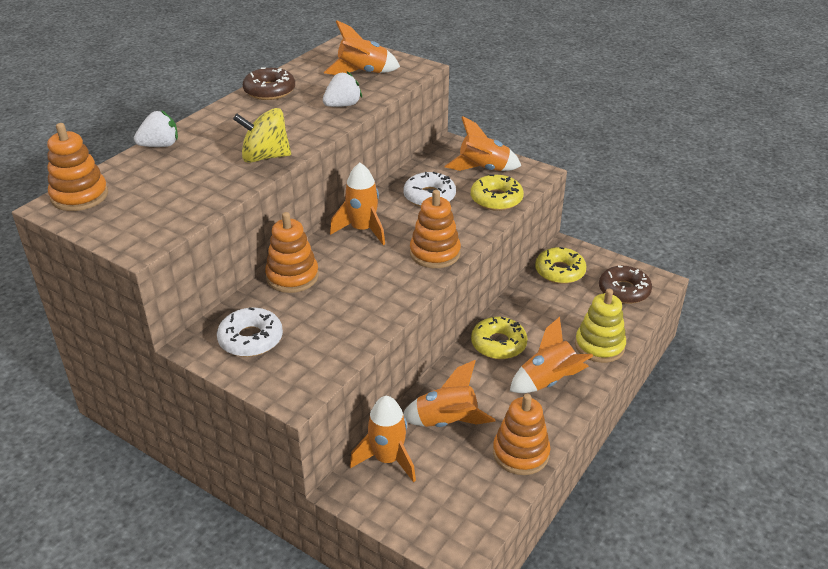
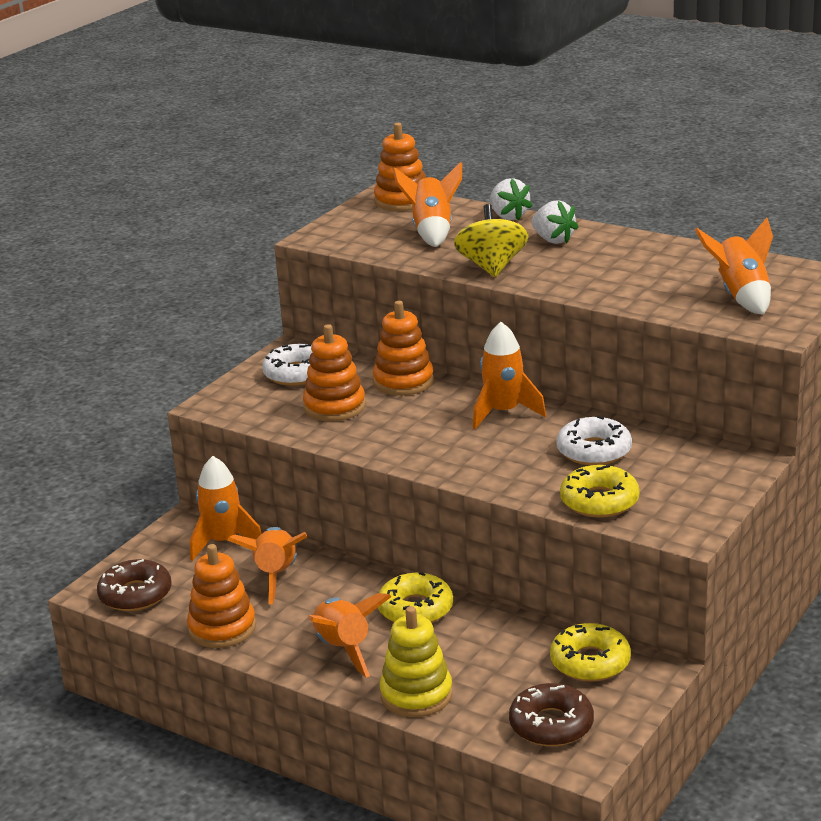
camera: 90 degrees right, 10 degrees down
(269, 91) = (662, 249): brown donut -> brown donut (135, 594)
(342, 105) = (635, 293): white strawberry -> white strawberry (553, 240)
(435, 253) = (458, 462): orange stacking toy -> orange stacking toy (334, 407)
(483, 169) = (682, 488): orange rocket -> orange rocket (432, 231)

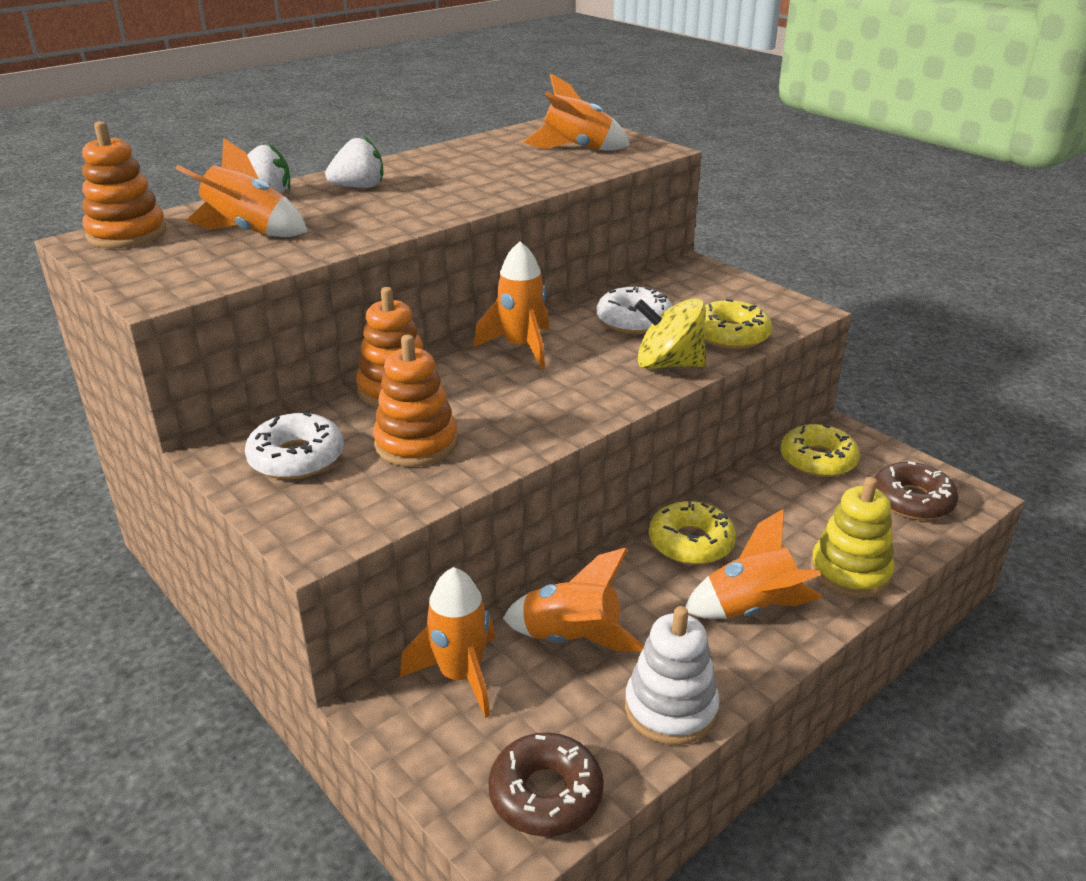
camera: 75 degrees left, 5 degrees up
(222, 628) = (670, 709): orange stacking toy -> white stacking toy
(492, 267) = (391, 220): yellow spinning top -> yellow spinning top (668, 364)

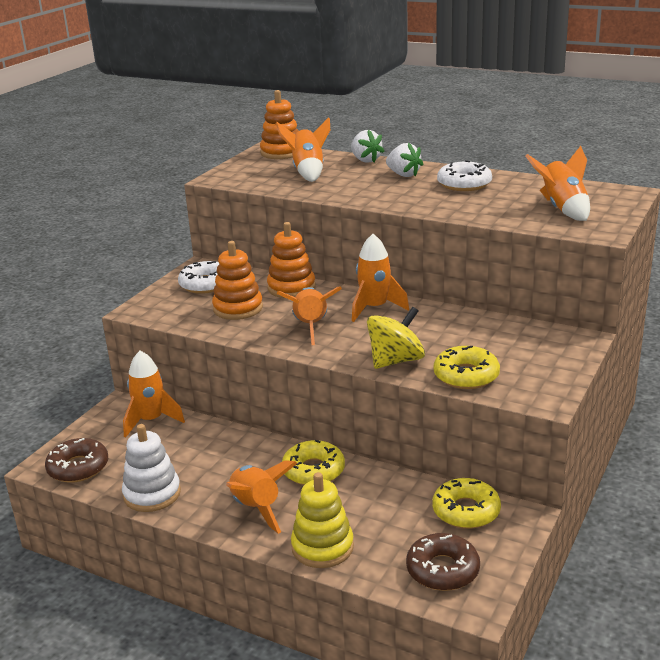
camera: 70 degrees right, 5 degrees down
(571, 639) = (195, 447): orange rocket -> orange rocket (310, 327)
(634, 320) = (453, 335): white donut -> white donut (464, 184)
(668, 364) = (396, 361): yellow spinning top -> yellow spinning top turned 60 degrees clockwise

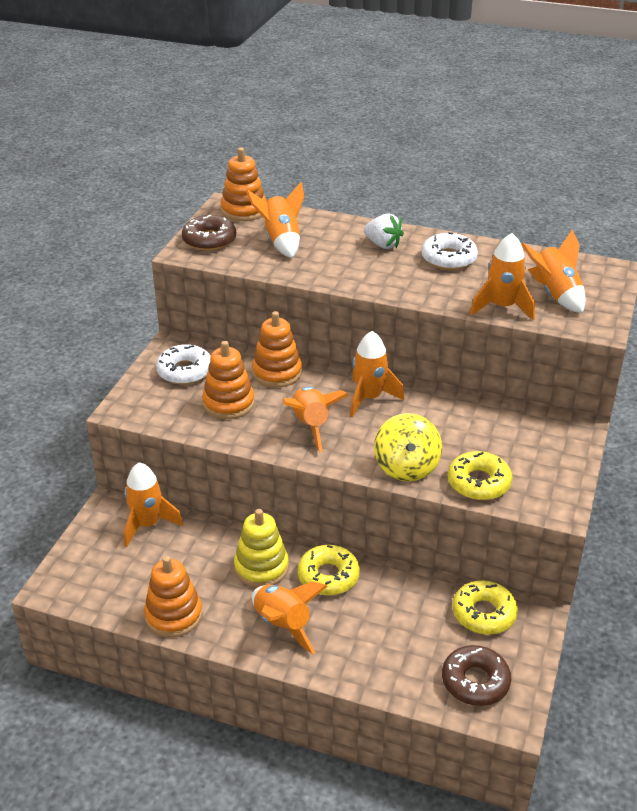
camera: 10 degrees left, 10 degrees up
(78, 467) = (87, 588): brown donut -> brown donut (209, 240)
(152, 494) = (173, 615): white stacking toy -> orange stacking toy
(322, 547) = (357, 665): yellow stacking toy -> yellow stacking toy (261, 567)
(365, 160) = (337, 222): white strawberry -> none
(396, 361) = (406, 467): yellow spinning top -> yellow spinning top turned 135 degrees clockwise
(506, 217) = (502, 307): none -> orange rocket

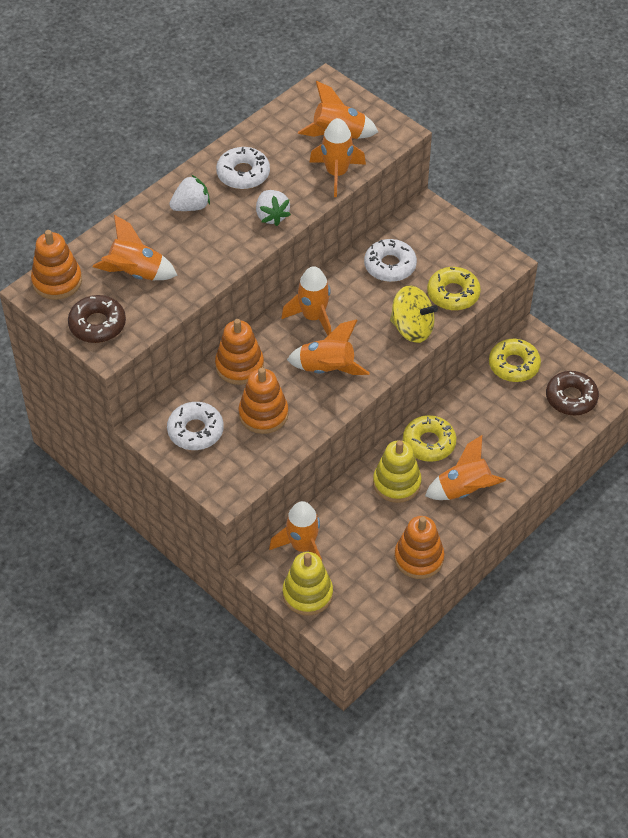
camera: 65 degrees left, 15 degrees up
(93, 546) = (307, 594): none -> yellow stacking toy
(411, 287) = (272, 216): none -> white strawberry
(477, 427) = (390, 266): none -> white donut

